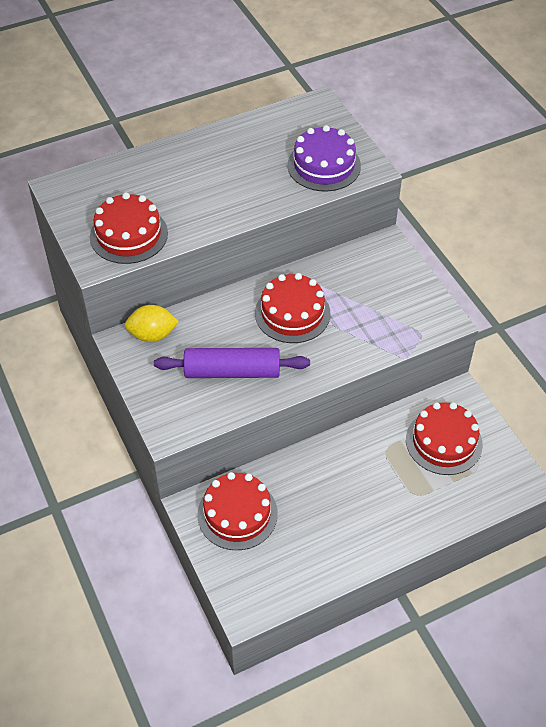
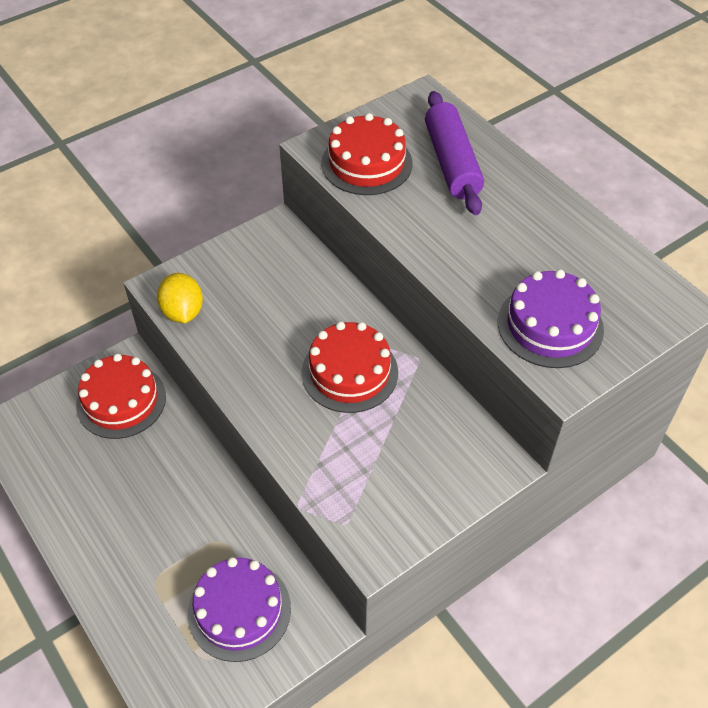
camera: 80 degrees right, 0 degrees up
(152, 335) = (291, 250): yellow lemon -> yellow lemon (183, 312)
(232, 371) = (249, 327): purple rolling pin -> purple rolling pin (452, 163)
(444, 442) = (239, 610): red cake -> purple cake

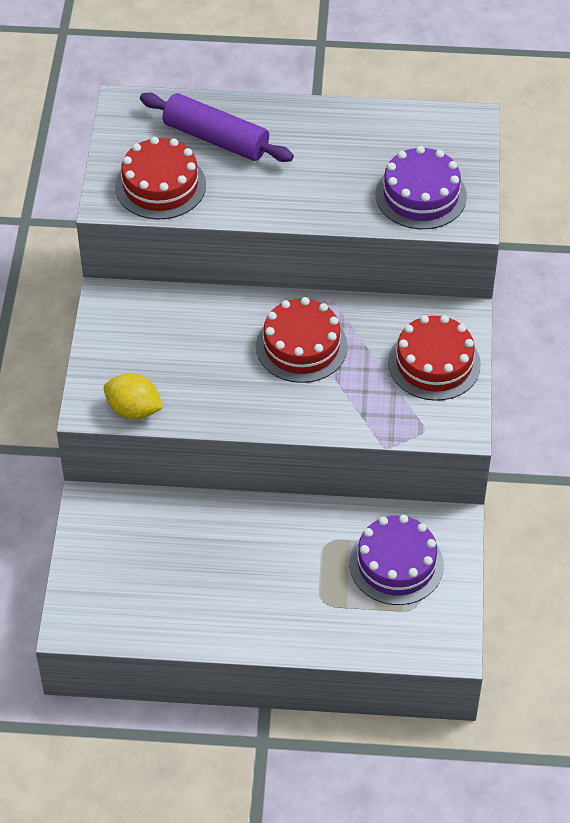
camera: 50 degrees left, 0 degrees up
(121, 401) = (128, 531): red cake -> red cake (434, 363)

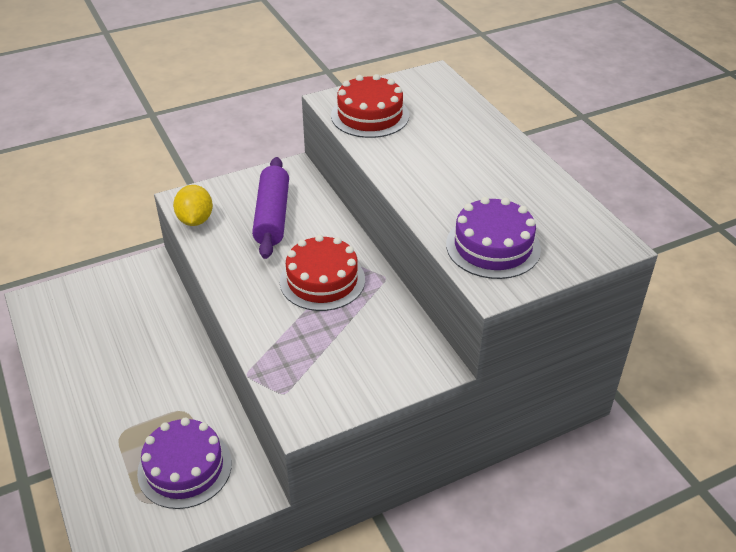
camera: 60 degrees right, 10 degrees down
(216, 138) = (443, 122): purple rolling pin -> purple rolling pin (272, 216)
(434, 363) = (365, 369): red cake -> none

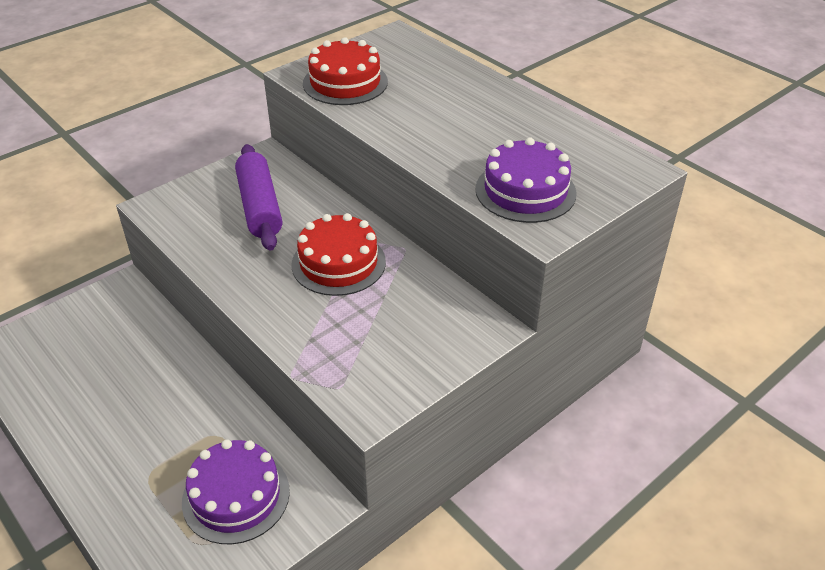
camera: 15 degrees left, 0 degrees up
(195, 220) = (174, 225): yellow lemon -> none

